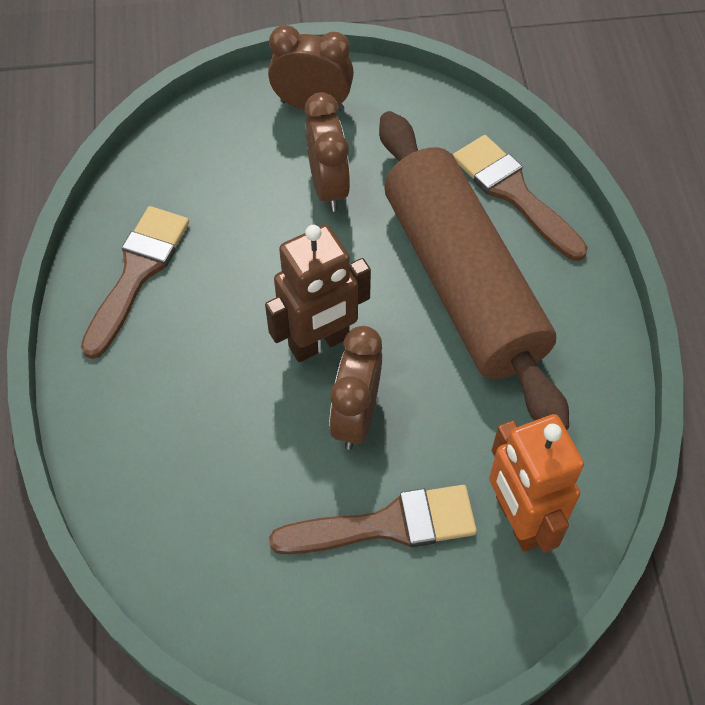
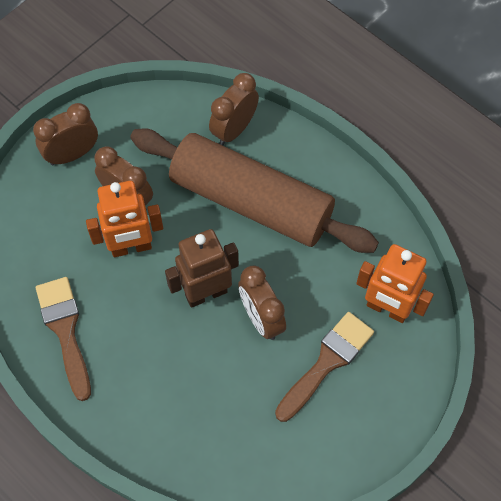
camera: 40 degrees left, 5 degrees up
(284, 238) = (131, 247): none -> orange robot
(319, 343) = (206, 293): brown robot -> brown robot turned 135 degrees counterclockwise
(514, 193) = (234, 129): brown brush -> brown clock

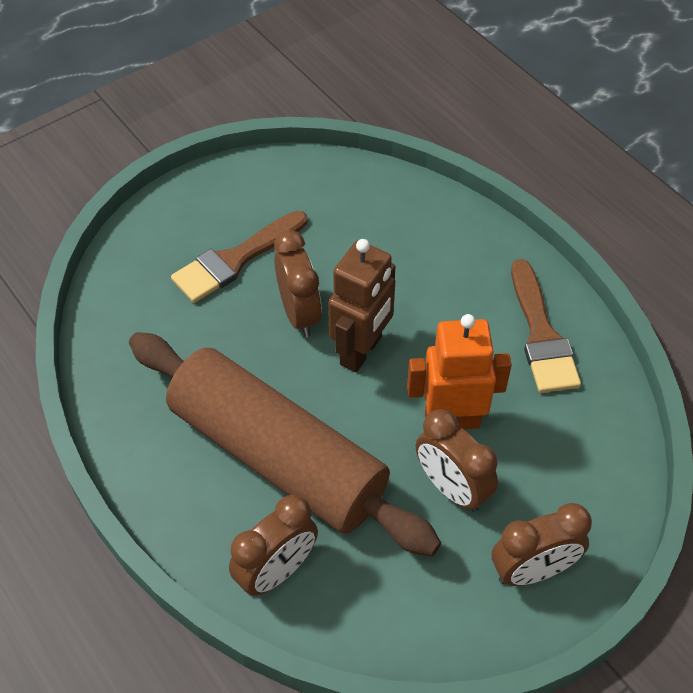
camera: 170 degrees left, 10 degrees down
(206, 293) = (361, 351): brown robot -> brown robot turned 45 degrees counterclockwise
(387, 309) = (145, 302): orange robot -> none

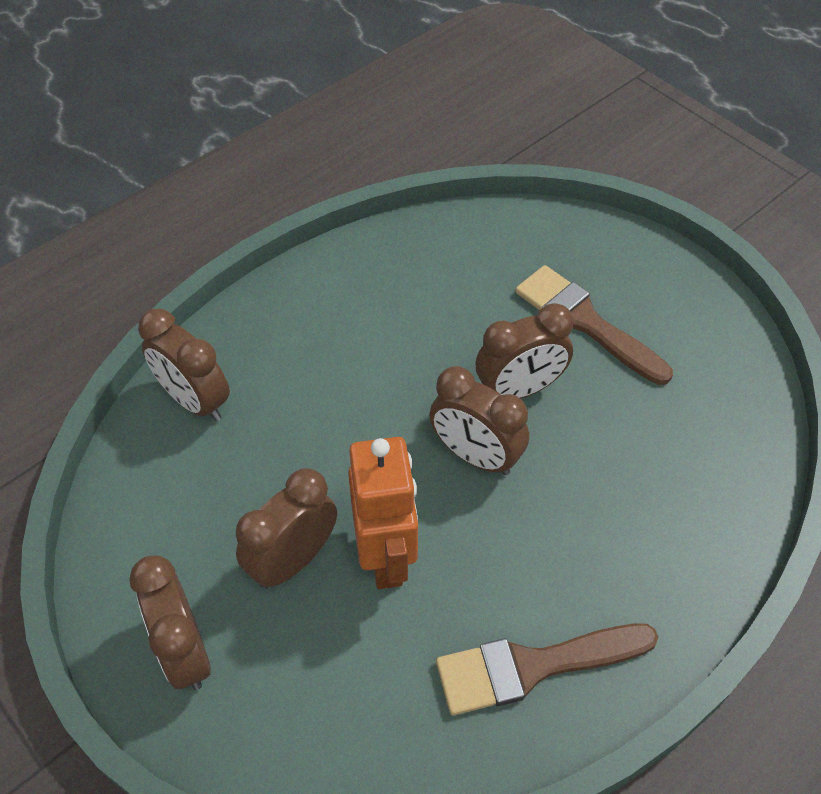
camera: 85 degrees right, 0 degrees up
(277, 456) = (328, 388): brown rolling pin -> none
(361, 351) = (475, 456): brown robot -> brown clock

